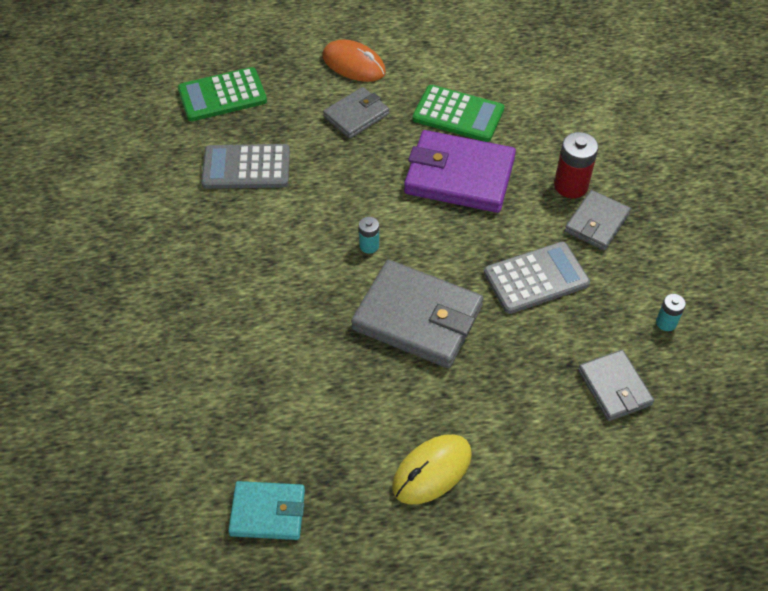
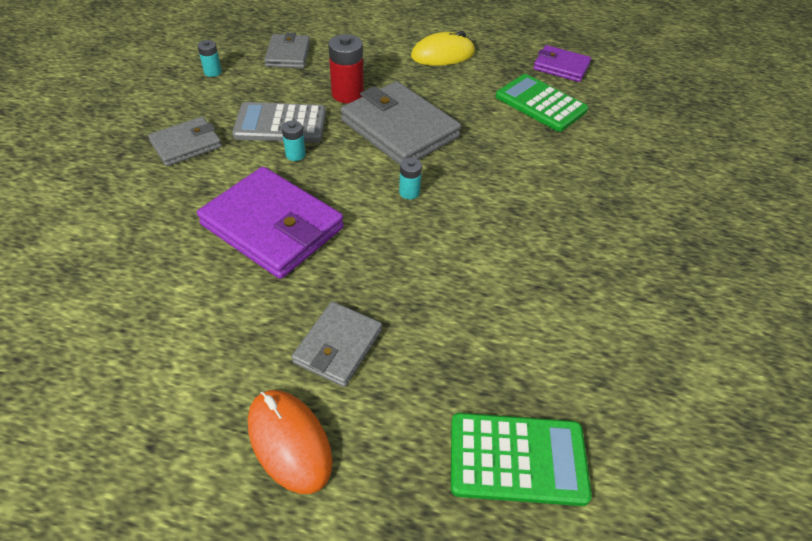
camera: 160 degrees left, 5 degrees down
(246, 167) = (511, 321): grey calculator -> none
(268, 512) = (561, 67): turquoise wallet -> purple wallet
(356, 115) = (338, 346): grey wallet -> grey wallet turned 45 degrees counterclockwise
(458, 114) = (211, 299): green calculator -> green calculator (540, 104)
(494, 248) = (295, 155): none -> turquoise battery
(570, 185) = (173, 180): red battery -> red battery (347, 94)

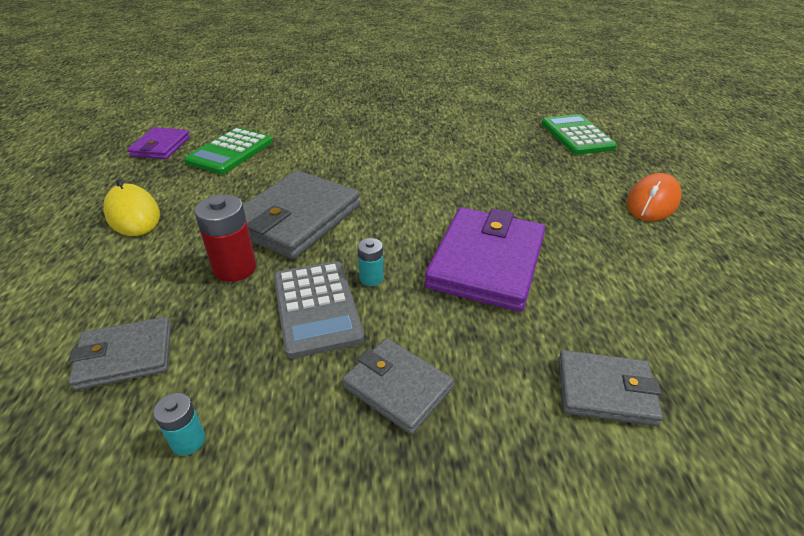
camera: 105 degrees left, 10 degrees down
(338, 346) = (571, 199): grey wallet -> grey wallet (605, 391)
(409, 192) = (391, 198): turquoise battery -> none

